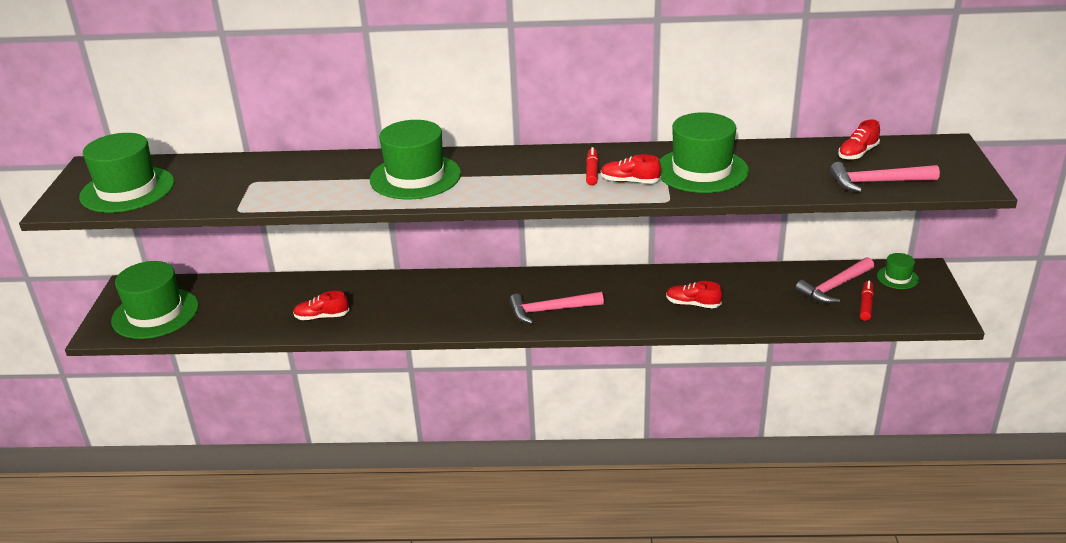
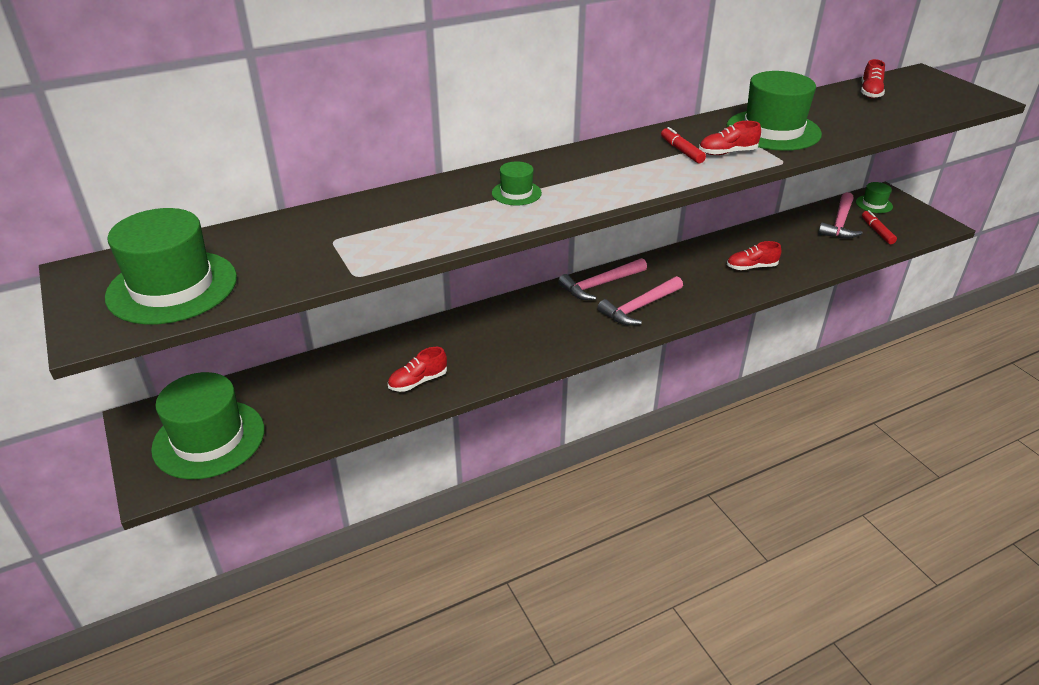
camera: 30 degrees left, 5 degrees up
(415, 177) = (516, 193): green hat -> green hat, size x0.47
(877, 182) = (917, 112): pink hammer -> pink hammer (600, 285)

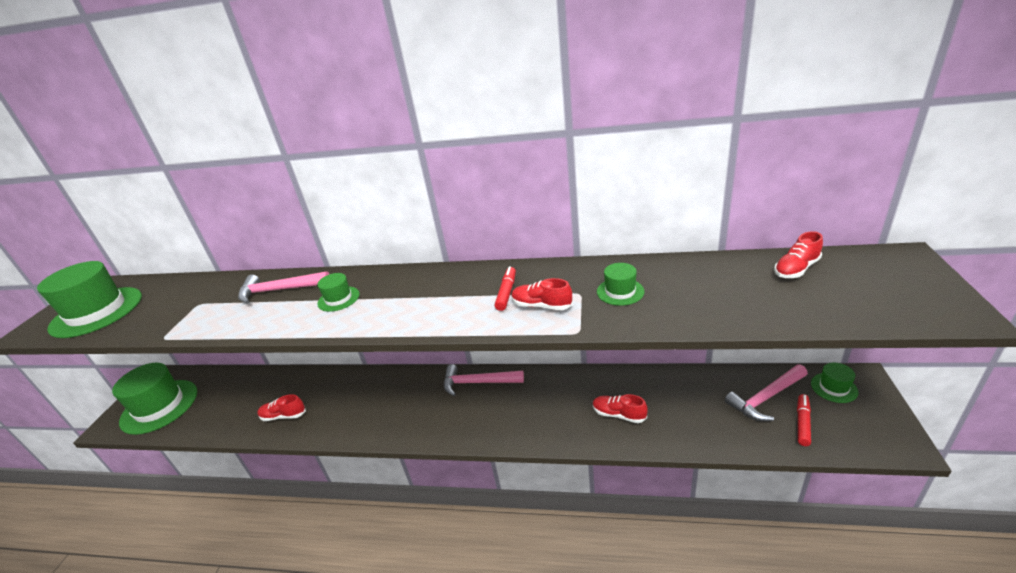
camera: 40 degrees right, 5 degrees down
(639, 307) = (481, 417): pink hammer -> pink hammer (280, 290)
(773, 130) = (620, 291): green hat -> green hat, size x0.47

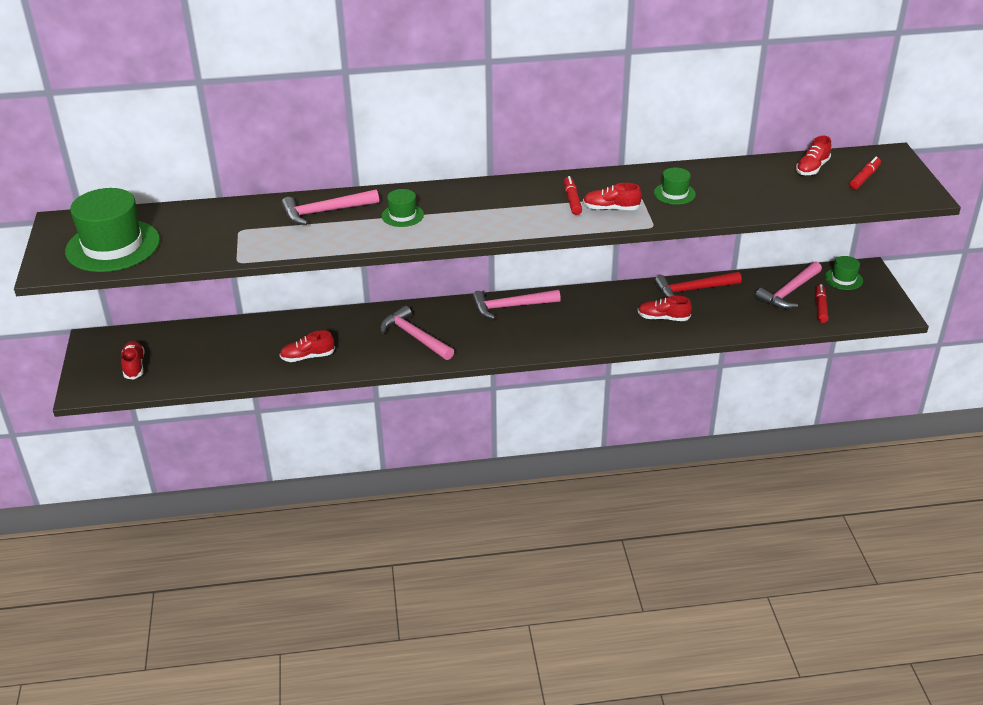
camera: 20 degrees left, 5 degrees up
(159, 406) = (134, 366): green hat -> red shoe
(380, 406) = (414, 337): none -> pink hammer
(659, 383) = (693, 290): none -> red hammer
(867, 285) = (864, 178): none -> red marker

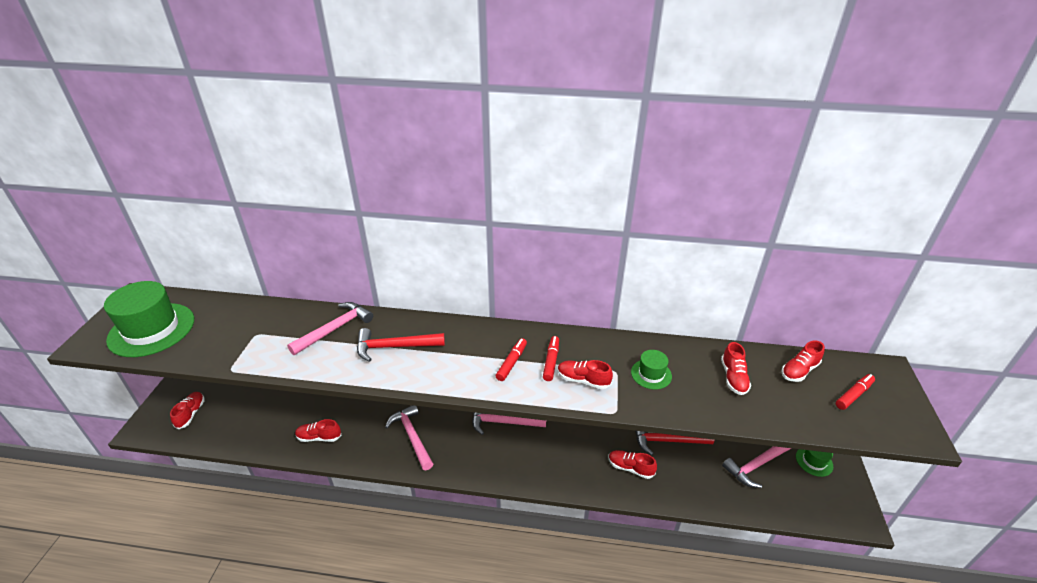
camera: 15 degrees right, 0 degrees up
(325, 212) = (335, 329): pink hammer -> pink hammer turned 135 degrees clockwise
(402, 215) = (395, 347): green hat -> red hammer
(753, 183) = (733, 378): none -> red shoe
(820, 307) = (784, 492): red marker -> red marker (512, 363)

